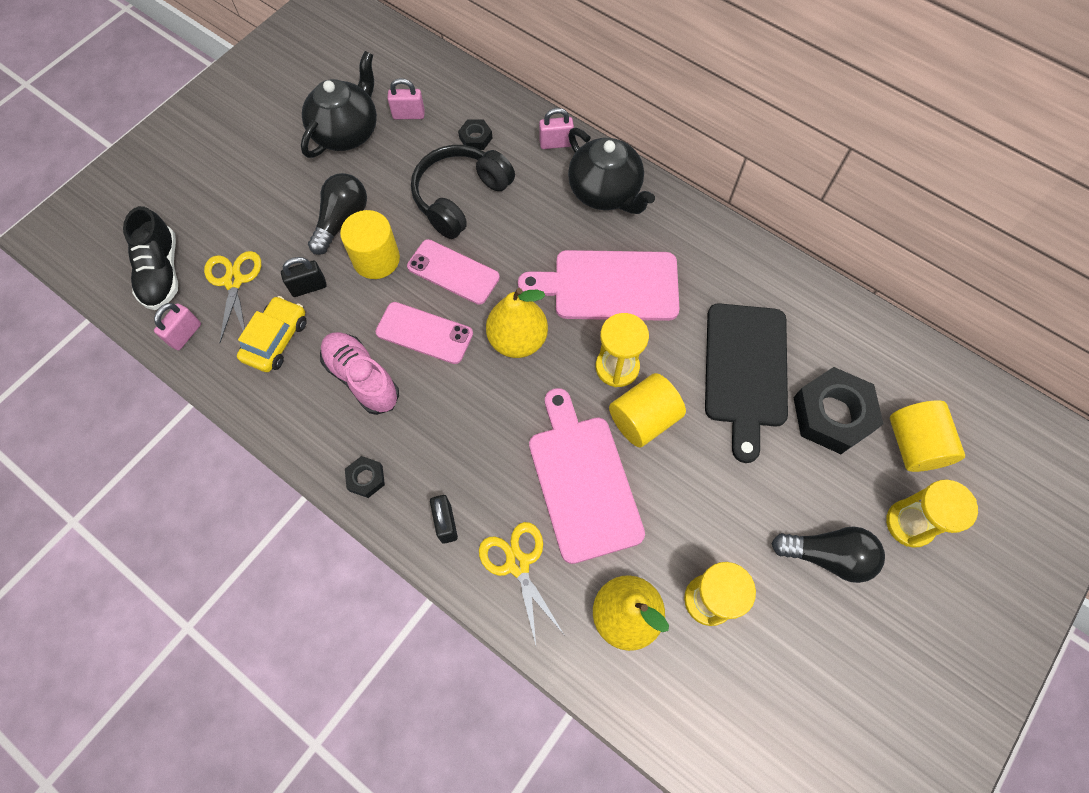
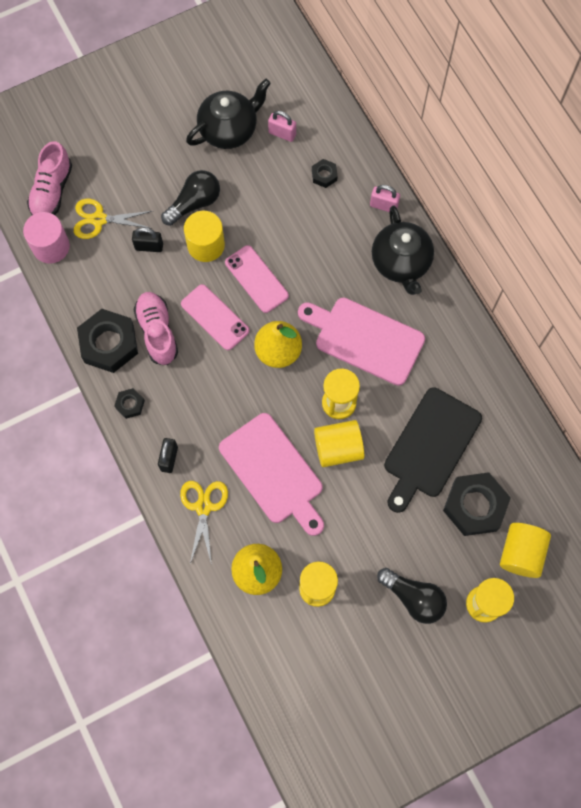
camera: 25 degrees right, 5 degrees up
(162, 272) = (52, 191): black shoe -> pink shoe
(185, 334) = (51, 246): pink padlock -> pink cylinder
(234, 281) = (99, 219): yellow scissors -> yellow scissors turned 105 degrees counterclockwise
(276, 339) = (110, 277): yellow car -> none
(307, 417) = (109, 344): none -> black nut
(460, 197) = (289, 221): black headphones -> none
(583, 481) = (274, 472): pink cutting board -> pink cutting board turned 135 degrees clockwise

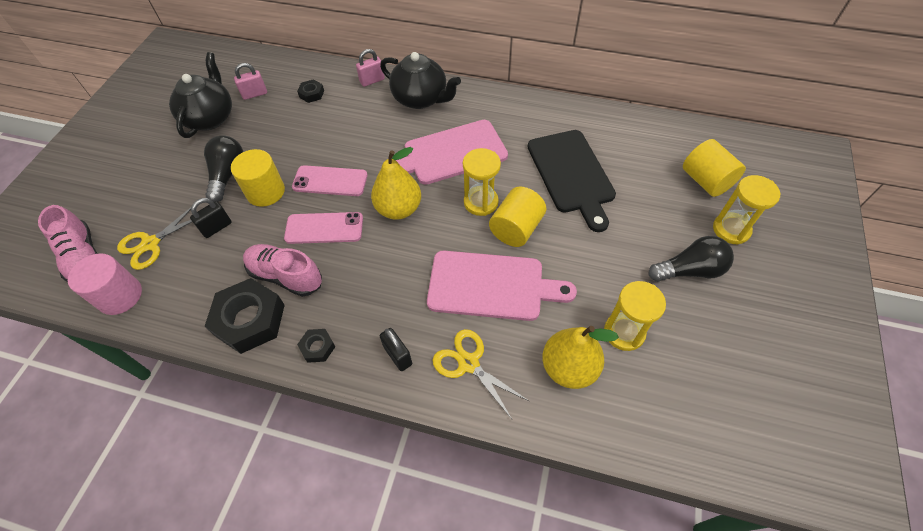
camera: 45 degrees left, 15 degrees down
(474, 506) = (643, 181): black nut -> none

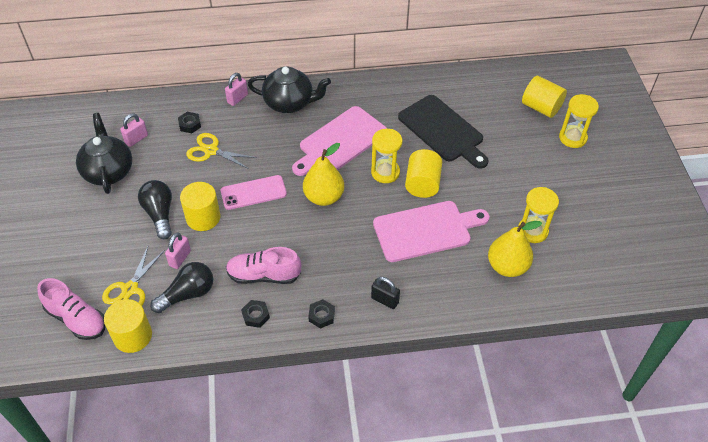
camera: 25 degrees left, 5 degrees down
(120, 296) = (133, 336): pink cylinder -> yellow cylinder
(217, 227) = (180, 258): black padlock -> pink padlock
(250, 320) = (255, 315): black nut -> black nut, size x0.47
(324, 228) = (272, 230): pink phone -> none
(469, 363) = (438, 287): yellow scissors -> yellow scissors (211, 151)
(689, 270) = (557, 175): black light bulb -> black light bulb (188, 294)

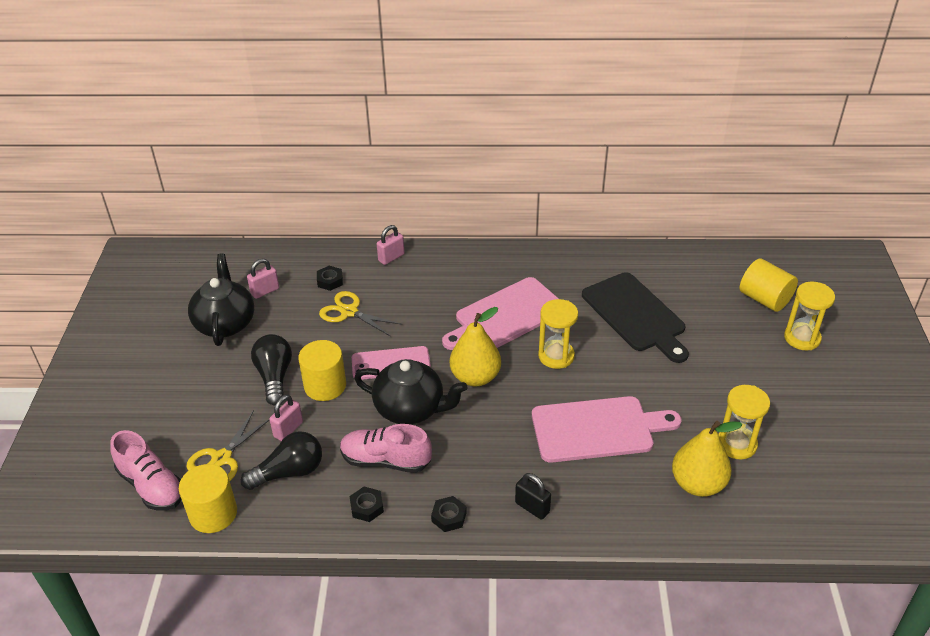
camera: 10 degrees right, 10 degrees down
(289, 103) = (452, 267): black teapot -> black teapot (411, 409)
(422, 184) = (601, 374): yellow cylinder -> none

